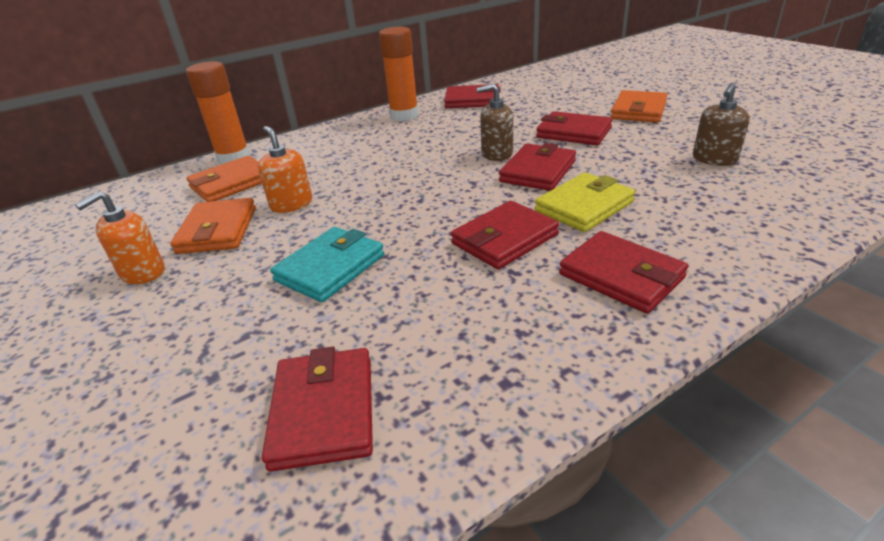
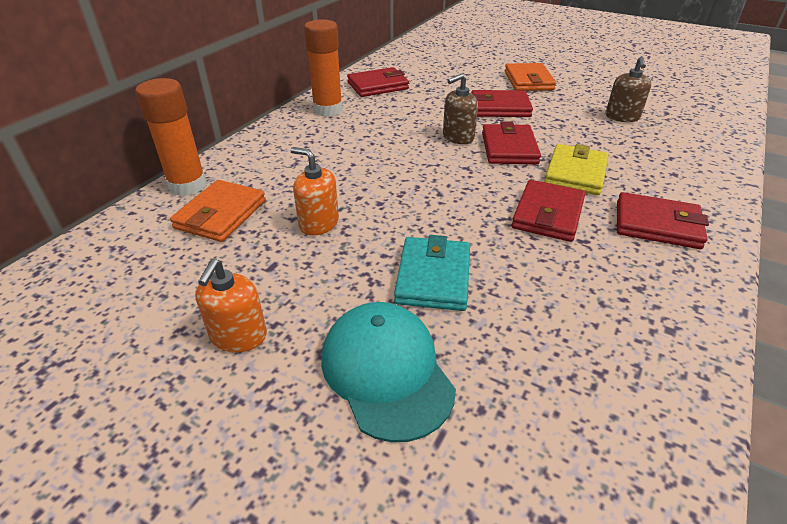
camera: 30 degrees left, 5 degrees up
(206, 331) = (386, 371): none -> turquoise cap
(218, 230) = (270, 269): orange wallet -> none
(323, 411) = (573, 401): red wallet -> none

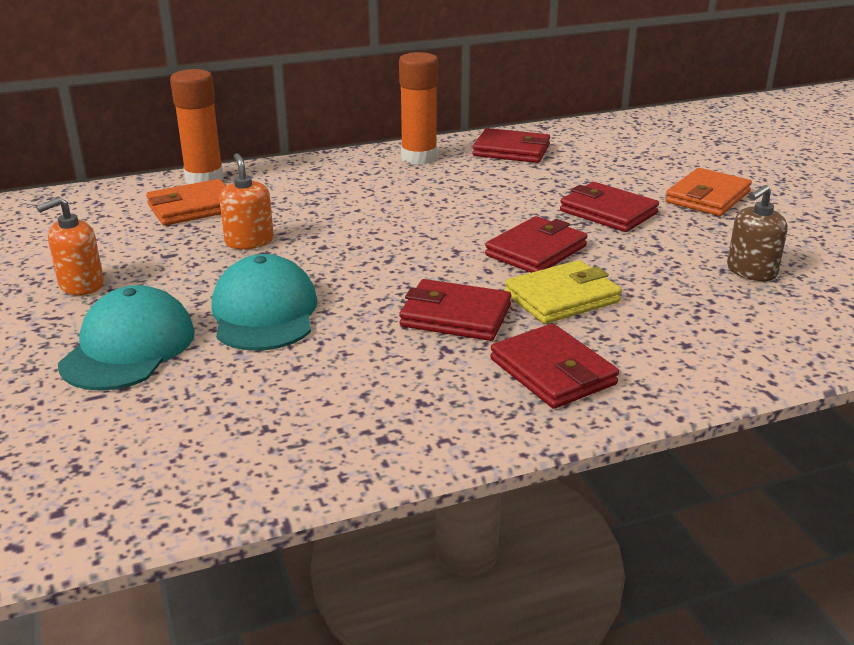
camera: 40 degrees right, 10 degrees down
(433, 277) = (264, 313): turquoise wallet -> turquoise cap
(458, 137) = (501, 223): brown soap dispenser -> none
(548, 214) = (455, 316): red wallet -> red wallet turned 45 degrees clockwise

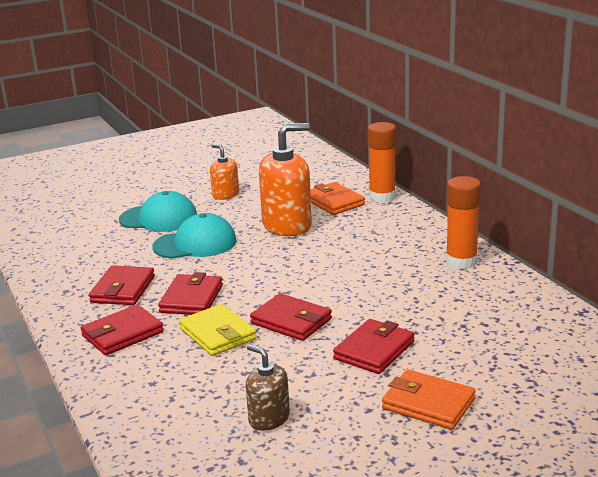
camera: 85 degrees right, 5 degrees down
(249, 241) = (287, 225): orange soap dispenser -> orange soap dispenser, size x1.86
(511, 150) = (501, 300): red wallet -> red wallet (123, 289)

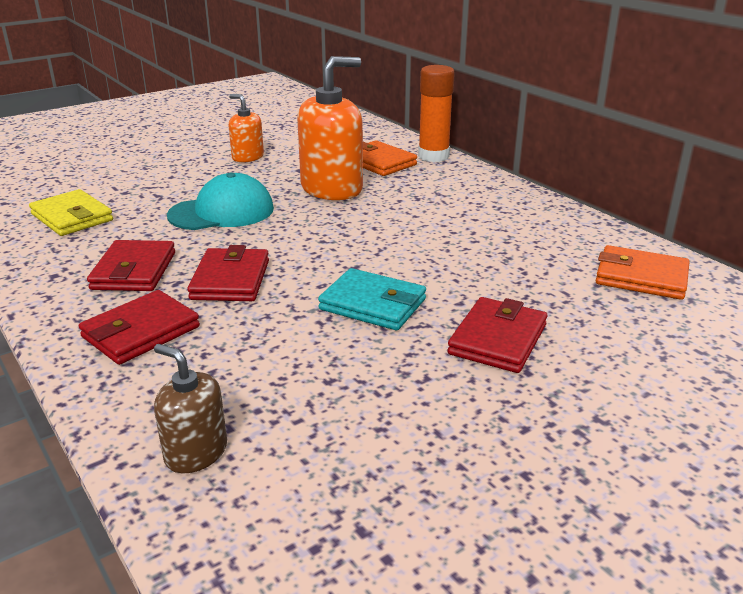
camera: 10 degrees left, 5 degrees up
(159, 218) = (170, 184): turquoise cap -> none
(218, 334) = (277, 326): yellow wallet -> yellow wallet (72, 217)
(269, 419) = (385, 452): brown soap dispenser -> brown soap dispenser (196, 452)
(291, 321) = (373, 304): red wallet -> turquoise wallet
(428, 404) = (604, 414): orange wallet -> orange wallet (641, 277)
(461, 262) = (557, 224): orange glue stick -> none

